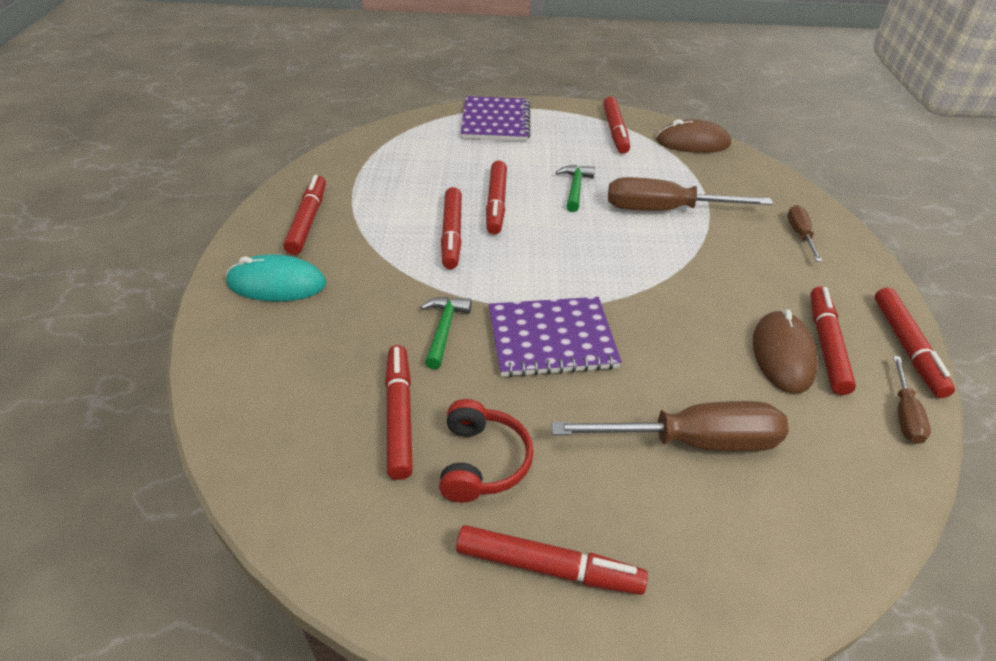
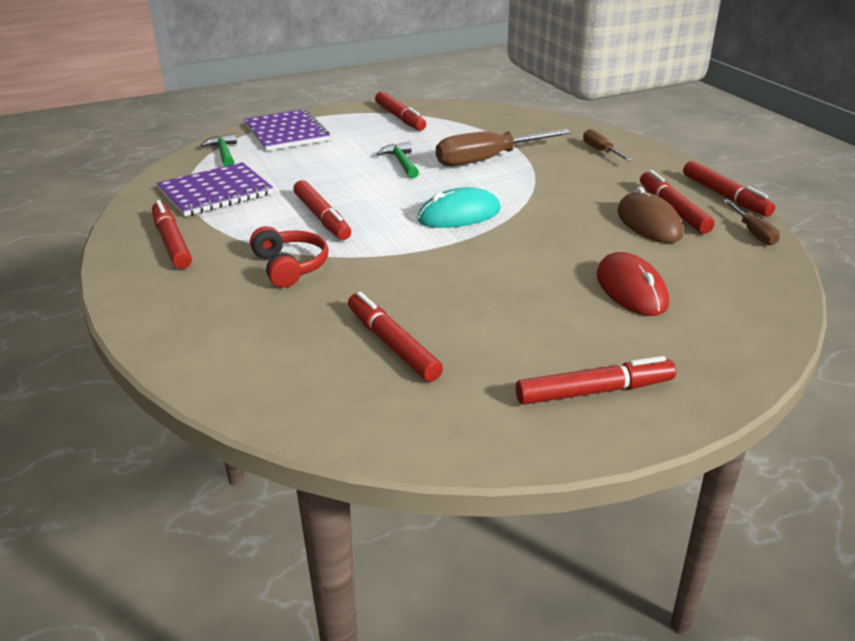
camera: 25 degrees left, 10 degrees down
(276, 284) = (187, 293): turquoise mouse -> turquoise mouse (459, 215)
(444, 330) = (377, 280): green hammer -> green hammer (224, 153)
(482, 462) = (487, 350): red headphones -> red headphones (290, 266)
(496, 203) = (342, 188): red marker -> none
(551, 339) = (472, 261): purple notebook -> purple notebook (215, 192)
(692, 142) = (470, 112): brown mouse -> none
(693, 441) = (631, 289): brown screwdriver -> red mouse

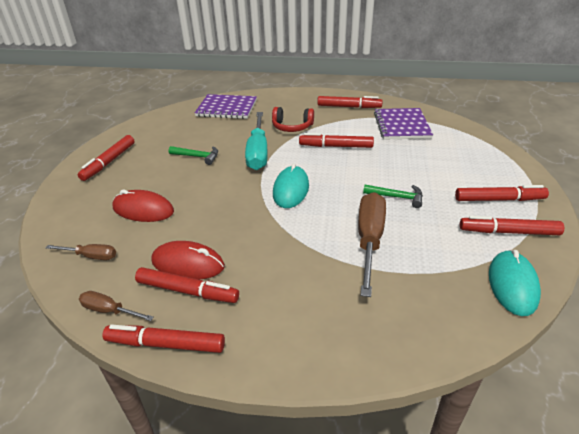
camera: 125 degrees right, 5 degrees up
(224, 153) = (466, 138): green hammer -> green hammer (197, 157)
(286, 133) = (496, 168): purple notebook -> purple notebook (226, 108)
(392, 344) = (201, 132): red marker -> red marker (499, 199)
(400, 265) = (258, 152): none -> turquoise screwdriver
(467, 111) = (512, 284): none -> turquoise mouse
(601, 151) = (331, 324): brown screwdriver -> brown screwdriver (91, 256)
(649, 223) = (188, 264): brown mouse -> red mouse

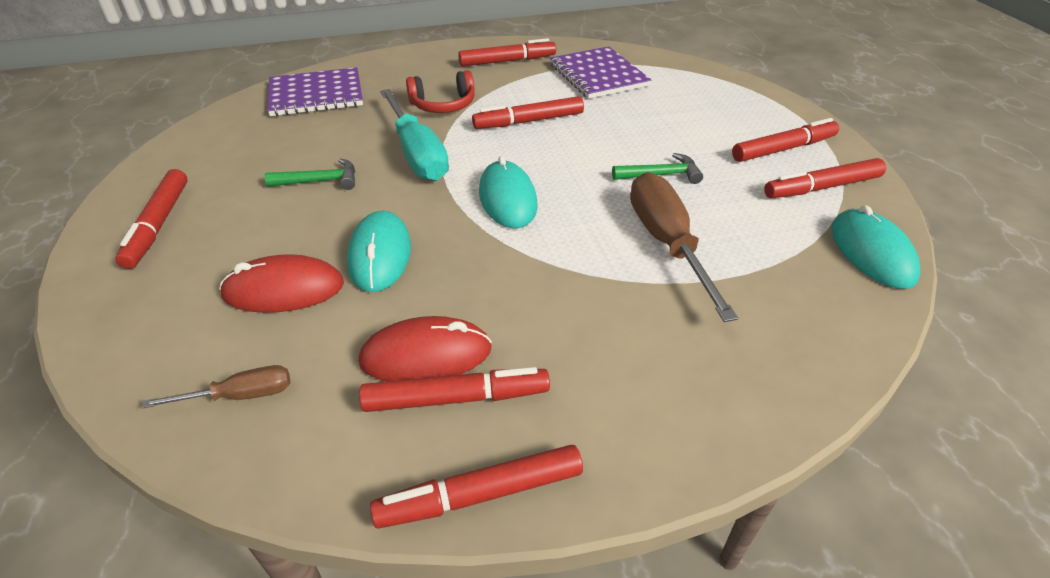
camera: 25 degrees left, 5 degrees up
(109, 310) = (343, 476): brown screwdriver -> none
(201, 204) = (380, 254): none -> turquoise mouse

